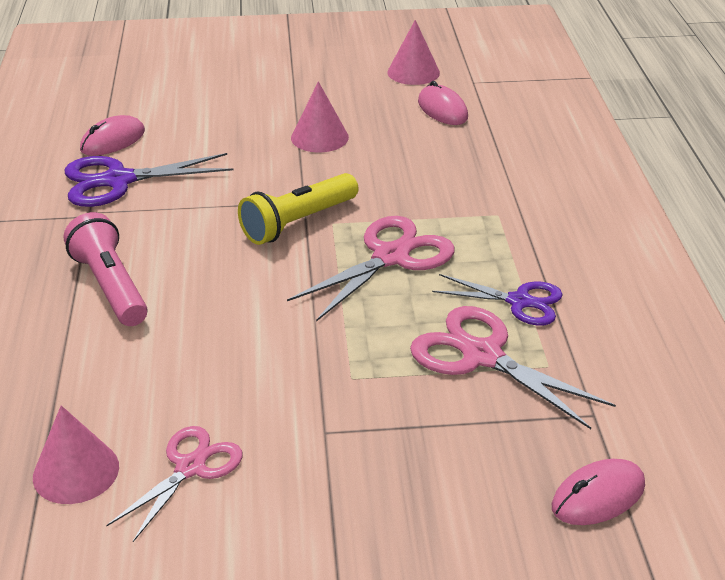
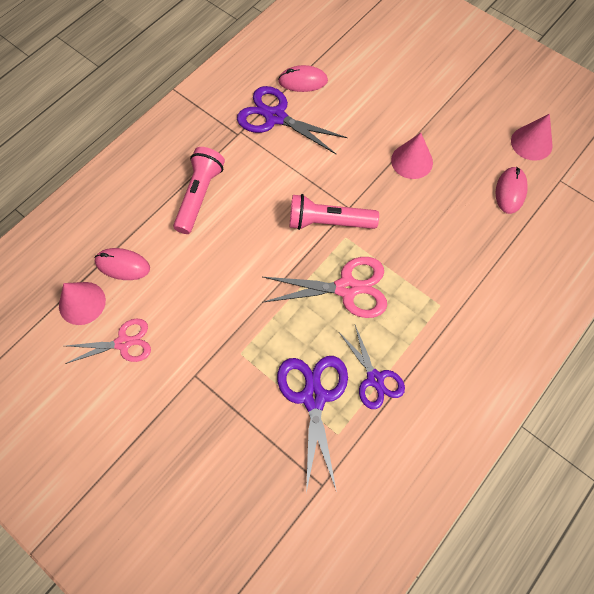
camera: 45 degrees right, 30 degrees up
(298, 222) = (328, 222): yellow flashlight -> pink flashlight
(482, 356) = (313, 397): pink scissors -> purple scissors
(598, 496) = (264, 532): pink mouse -> pink mouse (122, 265)

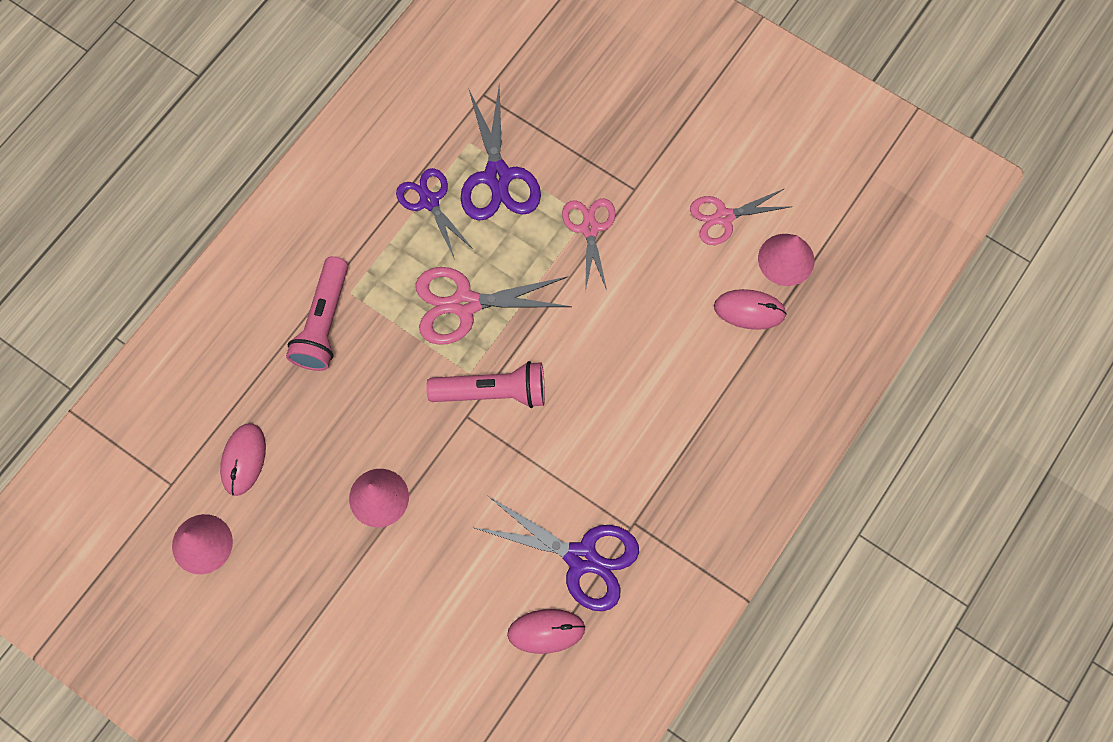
camera: 175 degrees right, 5 degrees up
(199, 196) = (670, 417): pink flashlight -> pink flashlight (324, 323)
(238, 342) = (589, 228): none -> pink scissors

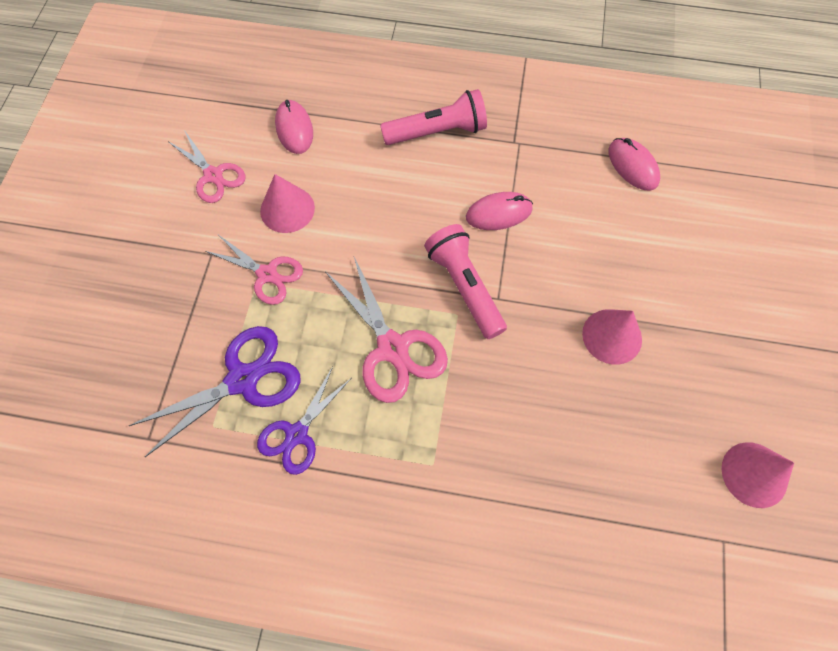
camera: 115 degrees left, 5 degrees down
(243, 459) = (655, 479): pink mouse -> pink mouse (499, 213)
(324, 323) = (478, 474): pink flashlight -> pink flashlight (437, 132)
(581, 558) = (563, 165): purple scissors -> none
(589, 228) = (267, 274): pink scissors -> pink scissors turned 120 degrees counterclockwise
(786, 259) = (236, 120): pink cone -> pink cone (287, 209)

